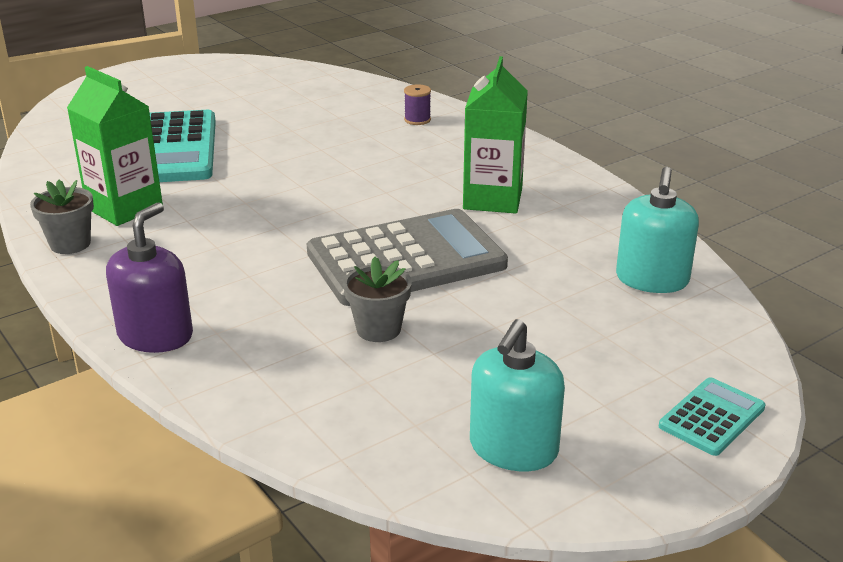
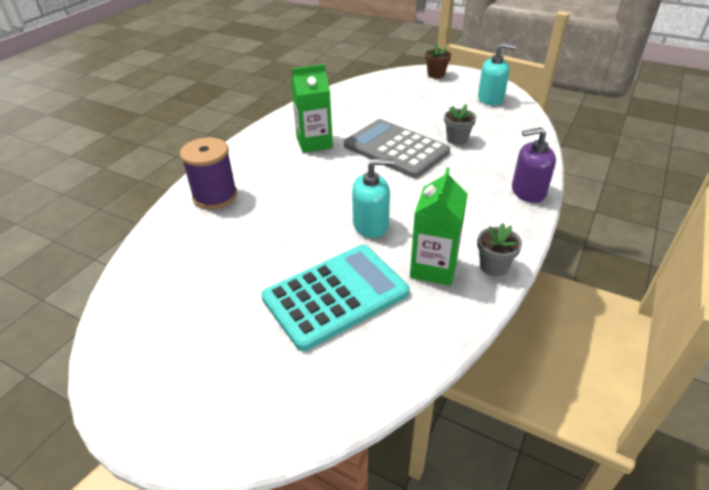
camera: 115 degrees left, 10 degrees up
(417, 120) = (215, 196): purple spool -> purple spool, size x2.23
(652, 279) = (359, 95): turquoise soap dispenser -> turquoise soap dispenser (371, 225)
(711, 417) = (436, 74): turquoise calculator -> brown flower pot

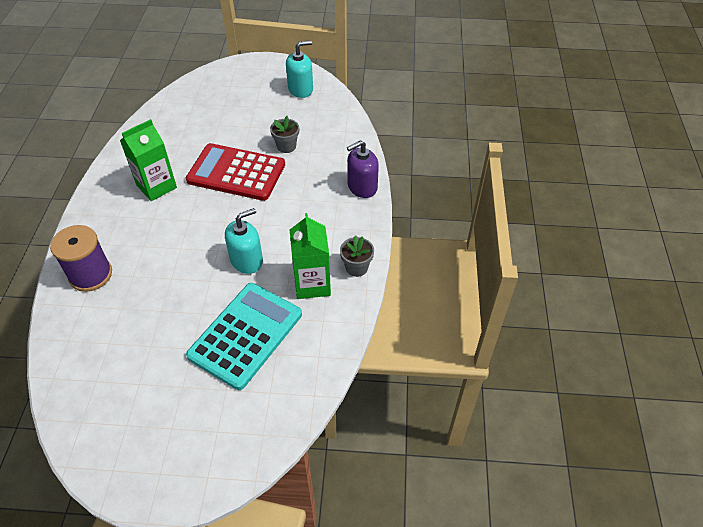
camera: 25 degrees left, 10 degrees up
(396, 149) = (236, 173): grey calculator -> red calculator
(436, 74) = (239, 70): brown flower pot -> none

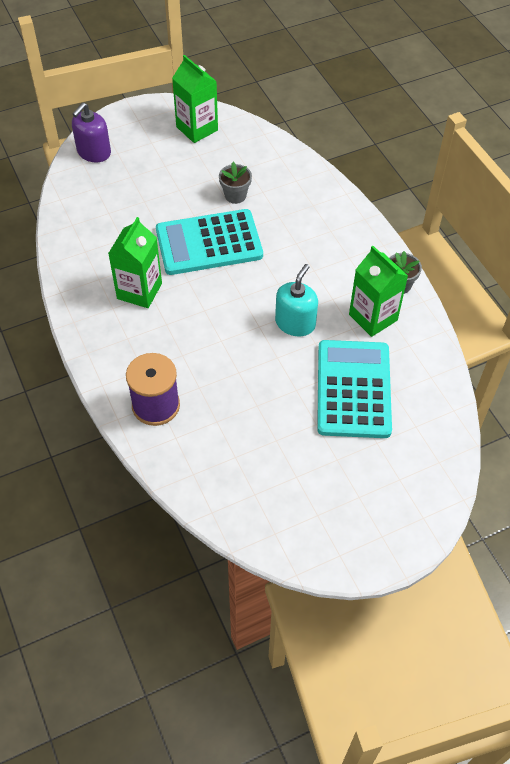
camera: 30 degrees left, 5 degrees up
(236, 173) = (209, 243): red calculator -> turquoise calculator
(300, 89) = (197, 128): turquoise soap dispenser -> green carton
(362, 187) = (342, 207): purple soap dispenser -> purple soap dispenser (94, 152)

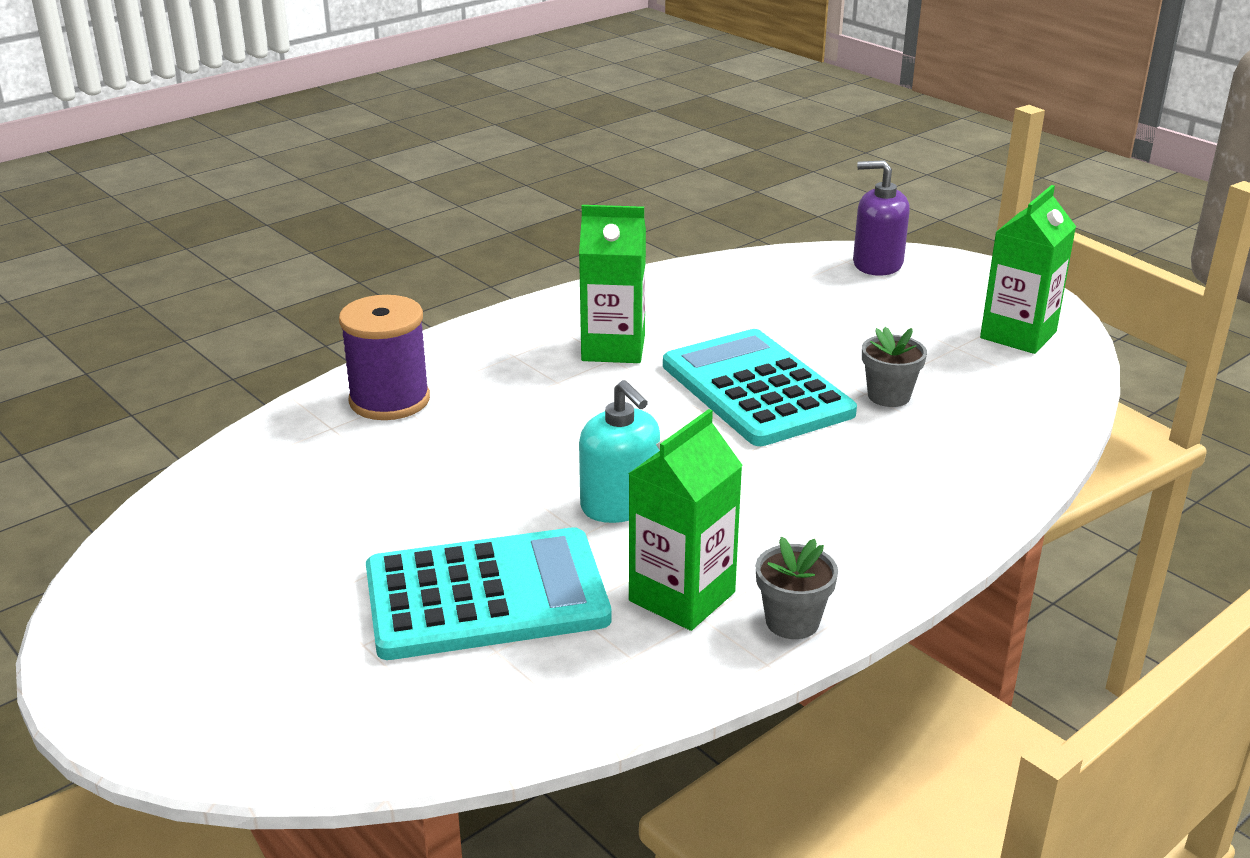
camera: 75 degrees right, 25 degrees down
(295, 323) = (620, 504): turquoise soap dispenser -> turquoise soap dispenser turned 45 degrees clockwise

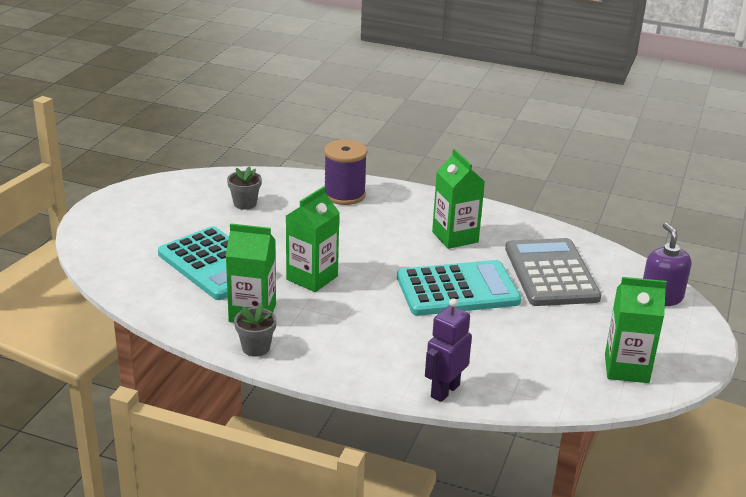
camera: 60 degrees right, 0 degrees up
(620, 504) = (312, 278): turquoise soap dispenser -> green carton
(756, 389) = (457, 289): turquoise calculator -> turquoise calculator turned 45 degrees clockwise
(769, 312) = (551, 273): none -> grey calculator
(889, 396) = (495, 334): grey flower pot -> grey flower pot (245, 204)
(1005, 477) = (444, 391): none -> purple robot

